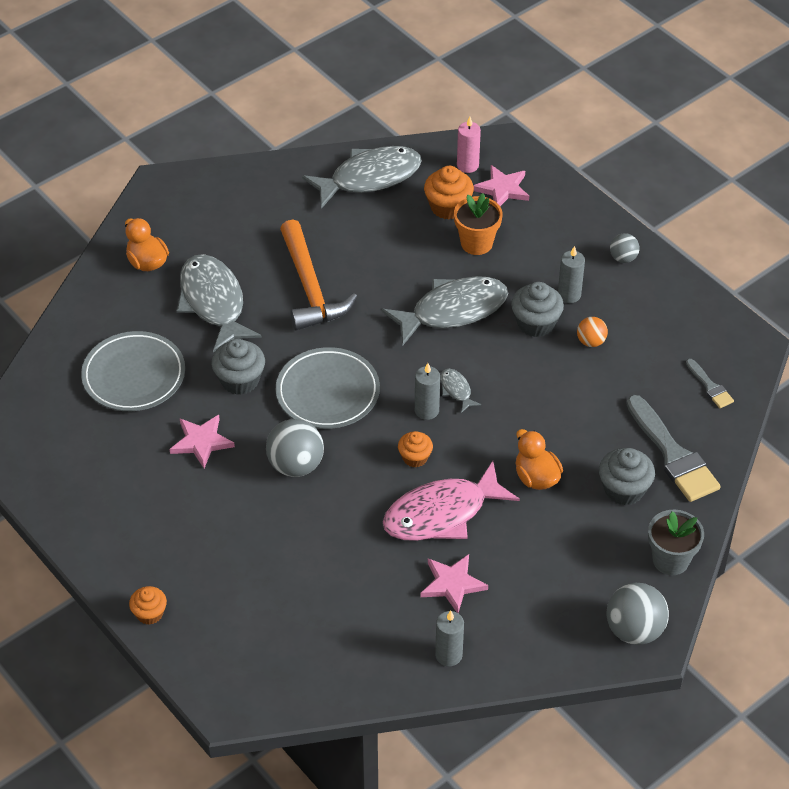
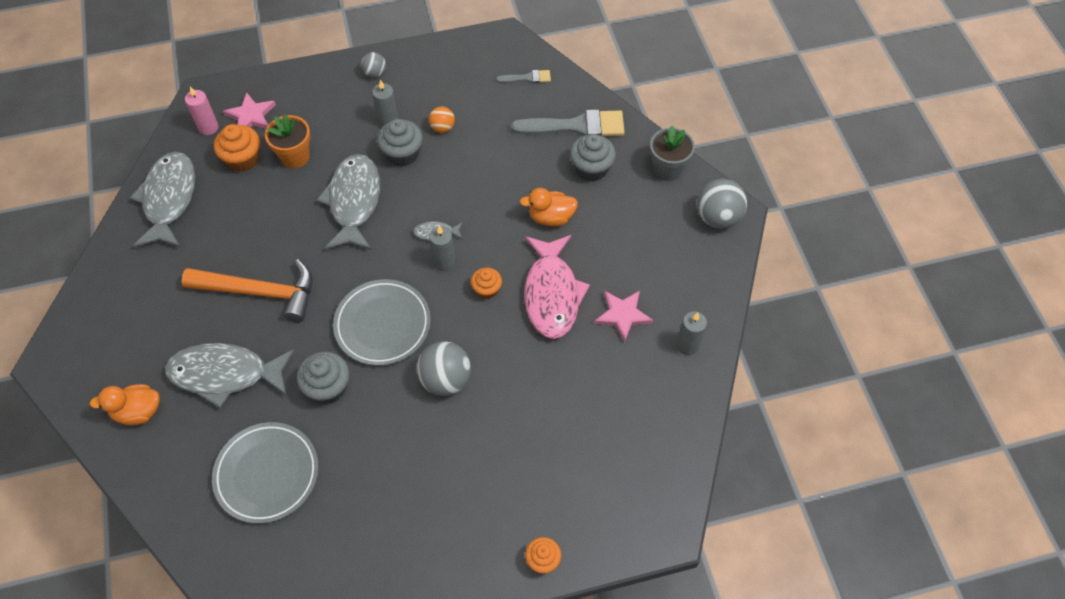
camera: 65 degrees left, 10 degrees up
(201, 442) = (378, 445): pink star -> none

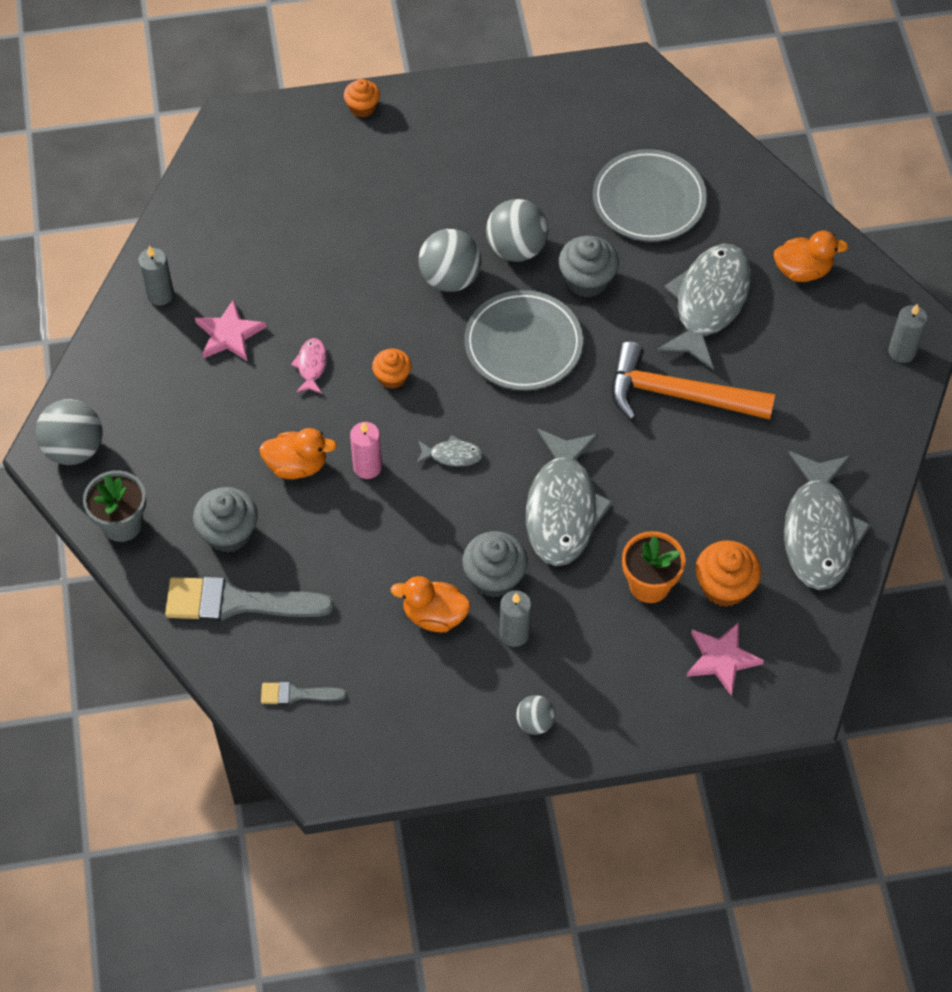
camera: 175 degrees left, 0 degrees up
(208, 127) = (783, 643): pink candle -> pink candle (367, 467)
(225, 374) = (709, 302): grey fish -> grey fish turned 75 degrees counterclockwise
(389, 413) = (516, 248): none -> grey ball
(442, 128) = (434, 615): orange ball -> orange duck
(444, 262) = (443, 416): grey candle -> grey candle (902, 351)
(552, 294) = (311, 365): pink fish -> pink fish, size x0.43

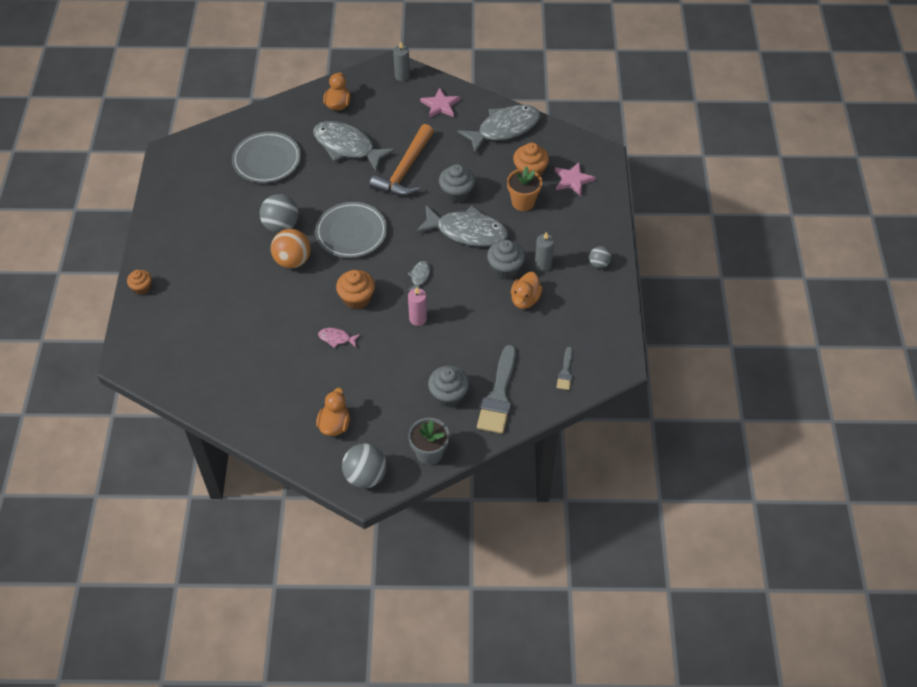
camera: 80 degrees left, 5 degrees down
(160, 294) = (256, 416): grey candle -> none
(229, 334) = (300, 380): pink star -> pink star (440, 105)
(297, 465) = (408, 354): orange duck -> orange duck (334, 424)
(392, 377) = (357, 298): orange cupcake -> orange cupcake, size x1.57
(450, 278) = (292, 260): grey ball -> orange ball
(587, 280) = (315, 197): grey cupcake -> grey cupcake (457, 193)
(819, 532) = (504, 129): grey fish -> grey fish turned 45 degrees counterclockwise

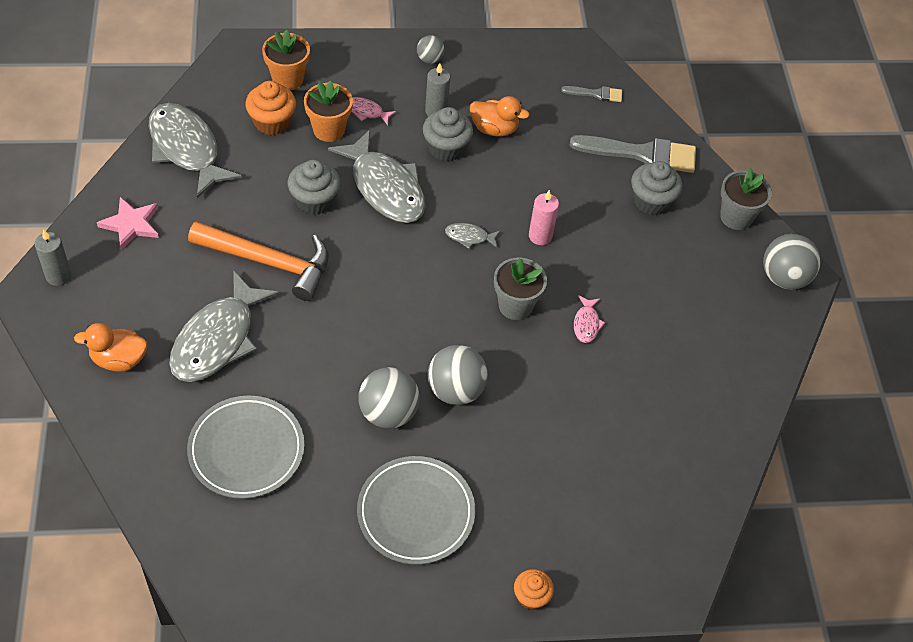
camera: 100 degrees left, 0 degrees up
(292, 260) = (455, 390): orange ball -> grey ball
(334, 424) = (720, 315): orange duck -> none
(351, 233) = (396, 320): grey plate -> grey plate (416, 513)
(357, 298) = (515, 305): orange cupcake -> grey flower pot
(467, 231) = (385, 188): grey fish -> grey fish turned 135 degrees clockwise
(541, 223) = (366, 112): none -> pink fish
(573, 180) = (288, 79): pink star -> orange flower pot

